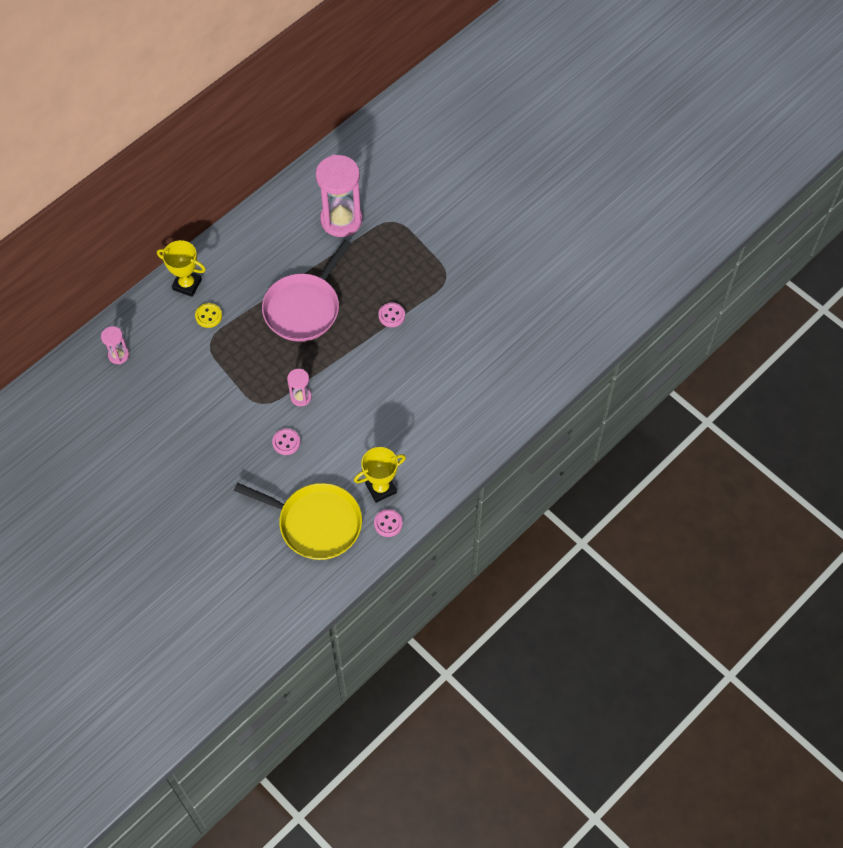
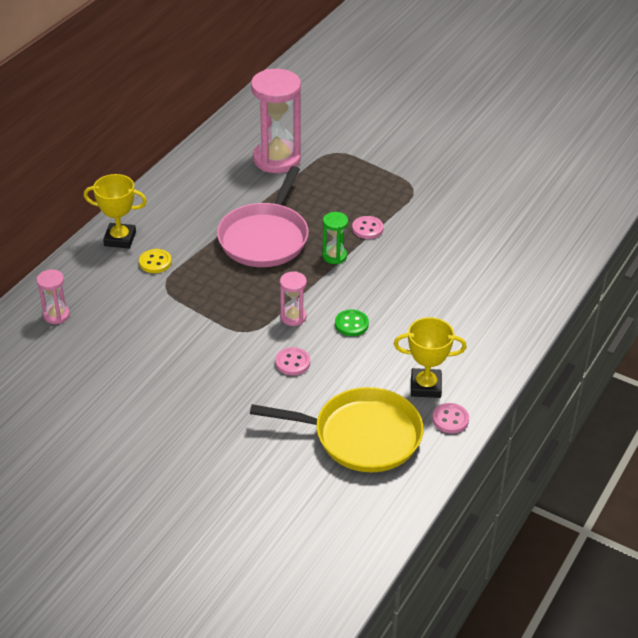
camera: 15 degrees left, 20 degrees down
(344, 414) = (351, 324): none -> green button
(354, 340) = (334, 256): none -> green hourglass
(381, 488) = (425, 386): yellow trophy -> yellow trophy turned 45 degrees clockwise

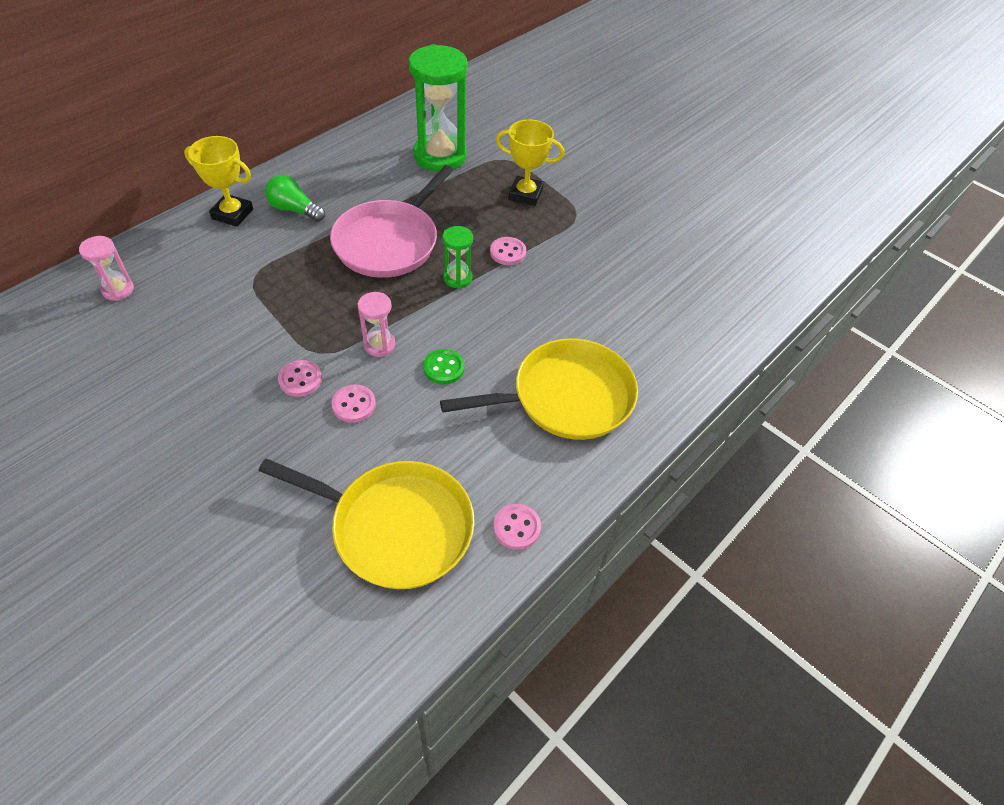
camera: 10 degrees right, 10 degrees up
(155, 262) = (256, 248): yellow button -> none
(171, 226) = (294, 209): none -> green light bulb
(242, 353) = (300, 379): none -> pink button
(277, 159) = (440, 156): pink hourglass -> green hourglass
(425, 386) = (502, 472): yellow trophy -> yellow trophy (525, 194)
(455, 327) = (566, 397): none -> yellow pan

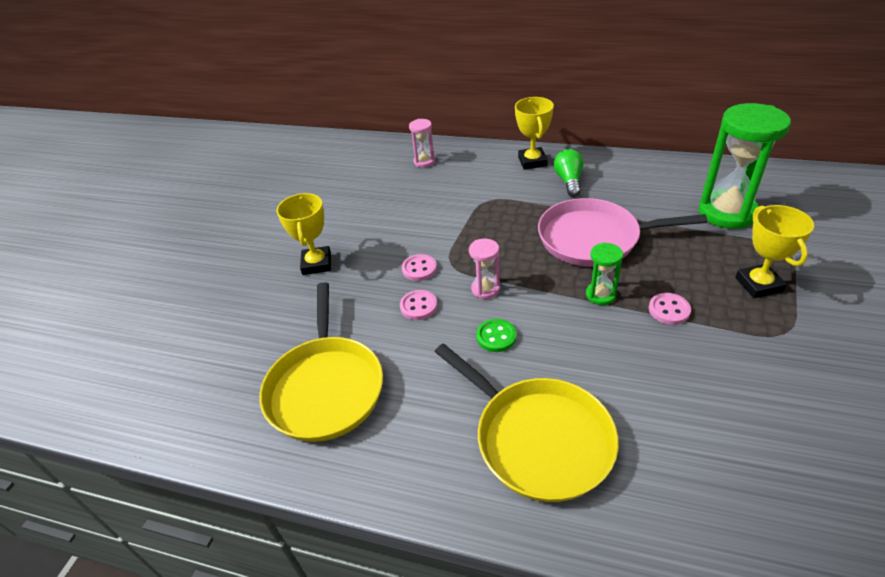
camera: 70 degrees right, 10 degrees down
(194, 467) = (317, 264): none -> yellow trophy
(516, 527) = (368, 469): pink button -> none

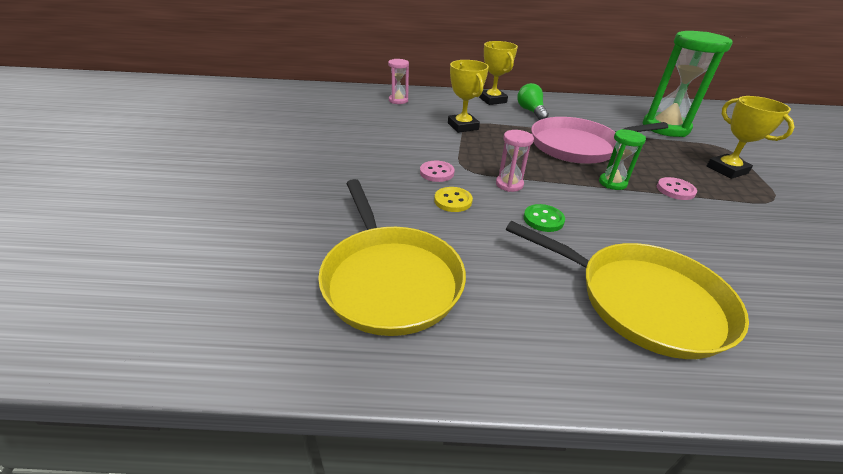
camera: 20 degrees left, 5 degrees down
(317, 264) = (328, 173): yellow trophy -> yellow trophy (463, 126)
(418, 306) = (453, 201): pink button -> yellow button

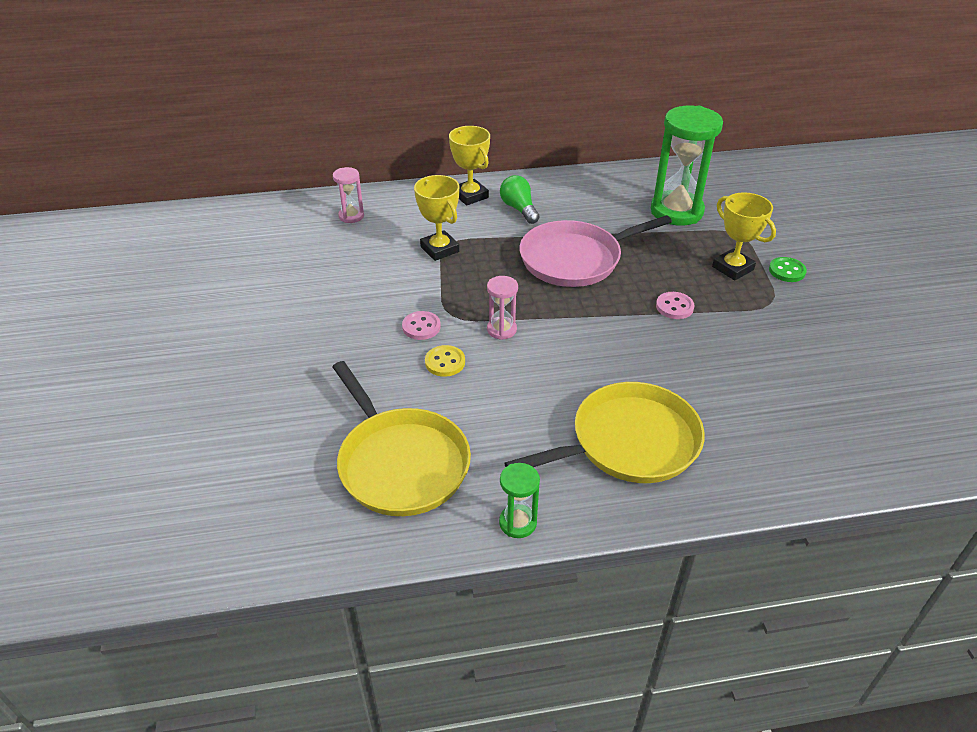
camera: 10 degrees left, 5 degrees up
(543, 219) = (539, 369): green button -> green button (787, 271)
(612, 183) = (610, 308): green hourglass -> green hourglass (518, 523)
(643, 301) = (629, 442): yellow pan -> yellow pan turned 45 degrees counterclockwise

